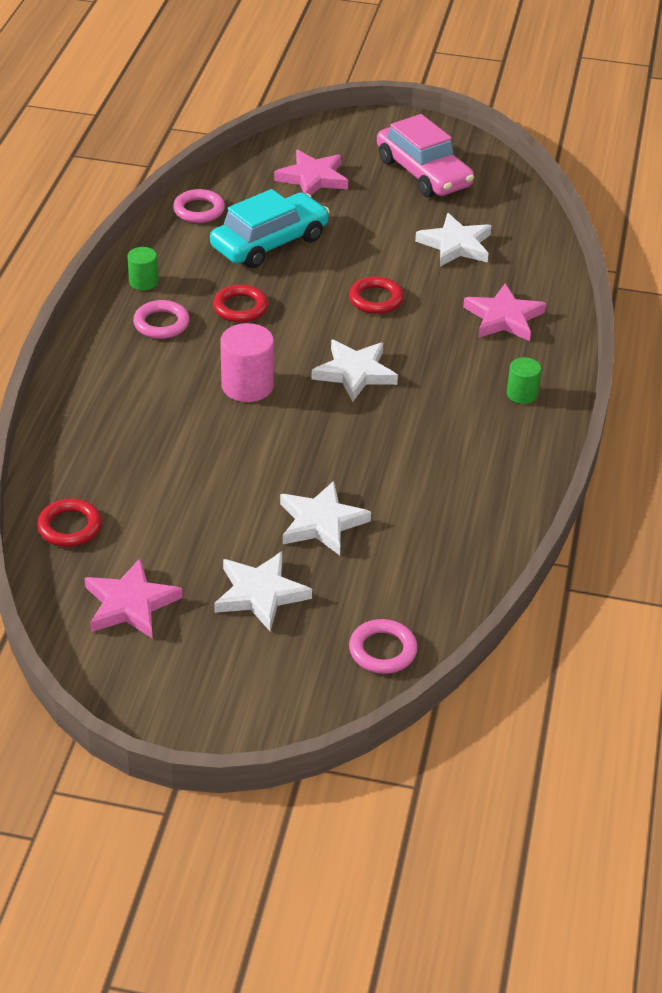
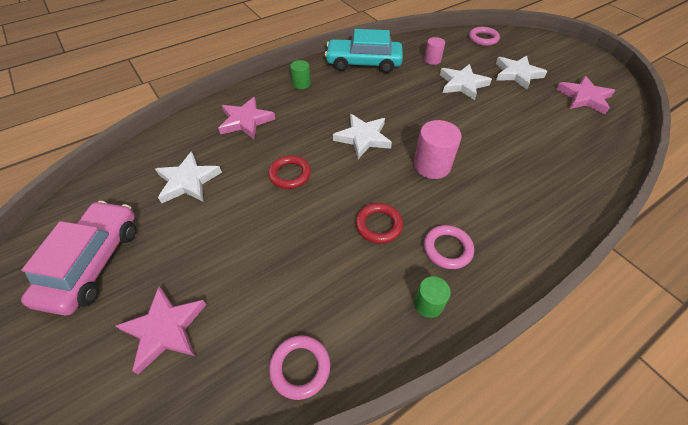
camera: 135 degrees left, 10 degrees up
(70, 527) = (600, 144): red ring -> none
(270, 243) = (291, 274): turquoise car -> turquoise car (363, 63)
(410, 544) = (432, 60): none -> pink cylinder

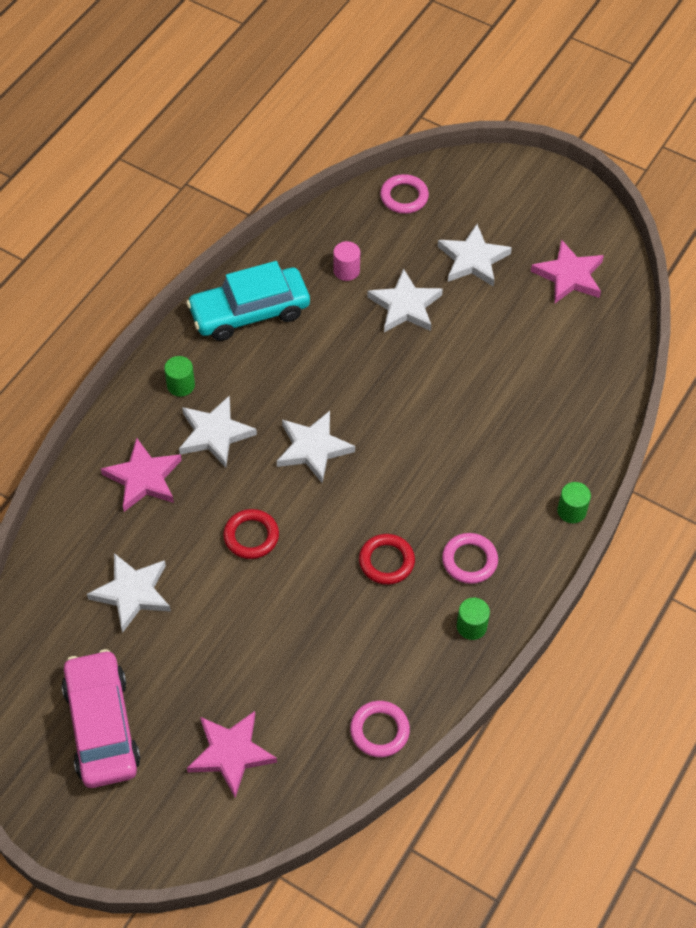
camera: 25 degrees left, 5 degrees up
(305, 112) = (215, 434): none -> white star
(432, 165) = (414, 459): pink cylinder -> none
(551, 242) = (571, 511): none -> green cylinder

